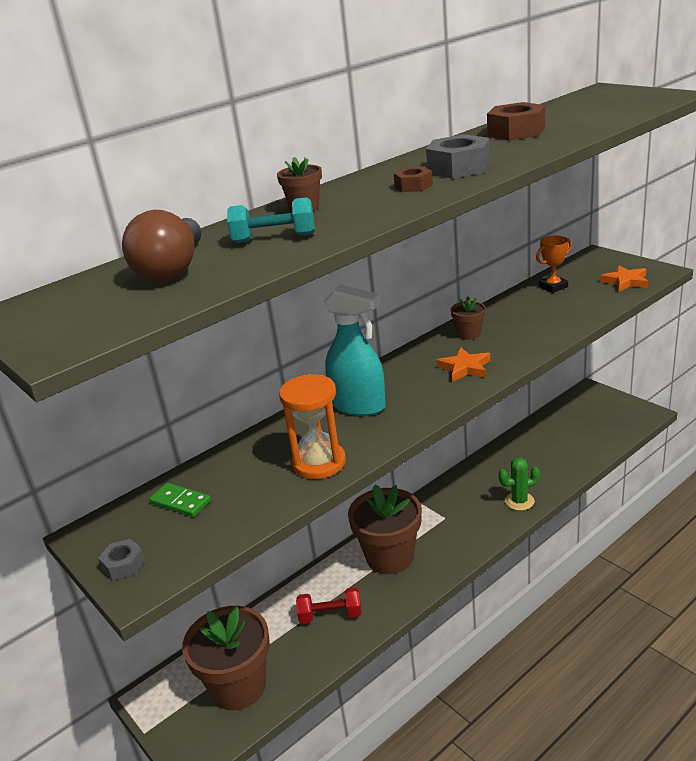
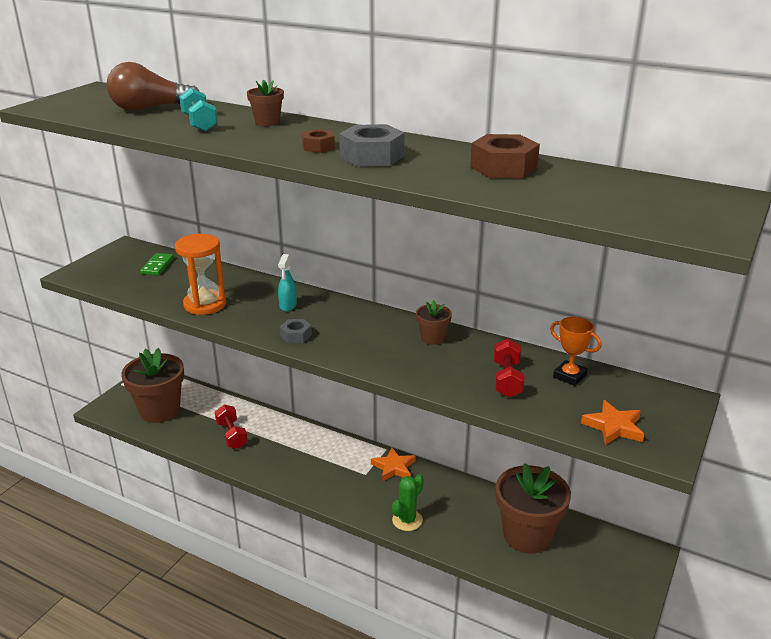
camera: 65 degrees right, 0 degrees up
(123, 565) = (95, 264): grey nut -> grey nut (296, 335)
(359, 406) = (288, 306): turquoise spray bottle -> turquoise spray bottle, size x0.50
(390, 557) = (304, 451): brown flower pot -> brown flower pot (527, 535)
(465, 368) = (364, 345): orange star -> orange star (394, 467)
(519, 501) = (407, 520): green cactus -> green cactus turned 75 degrees clockwise
(550, 310) = (507, 380): none -> red dumbbell

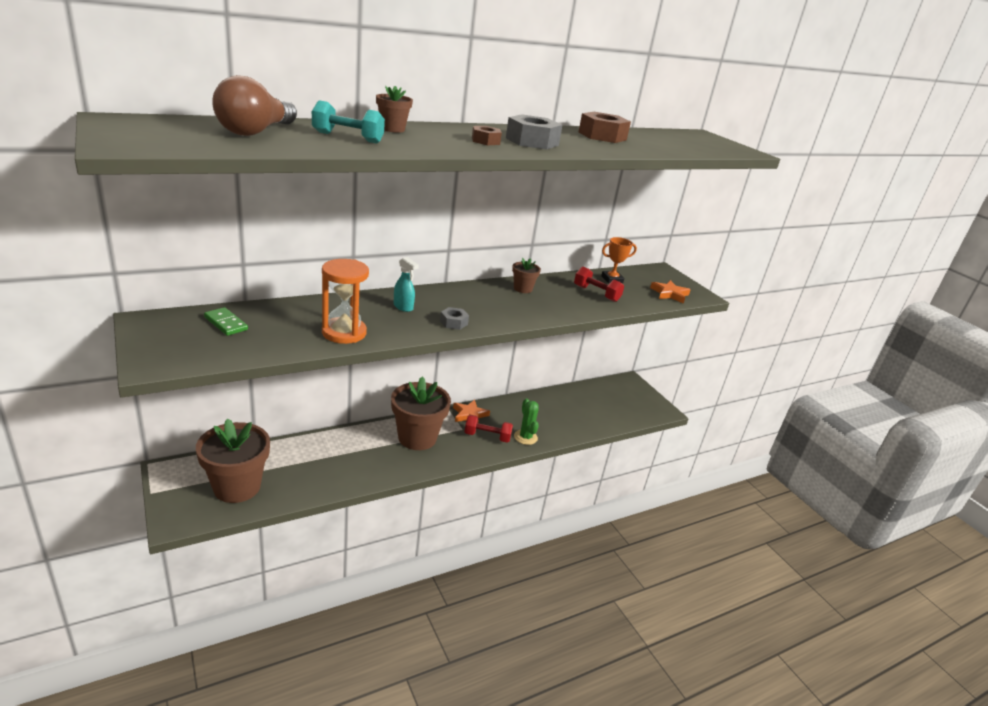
camera: 60 degrees left, 0 degrees up
(232, 435) = (334, 464): red dumbbell -> red dumbbell (487, 436)
(527, 535) = (582, 405): brown flower pot -> brown flower pot (417, 438)

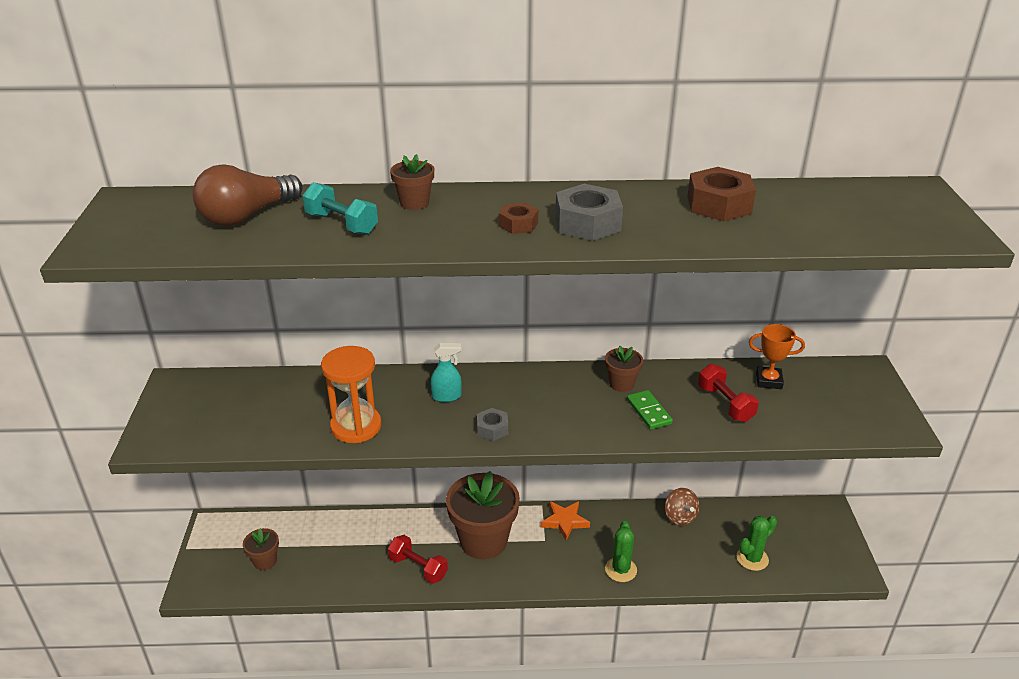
camera: 30 degrees right, 5 degrees up
(226, 323) = (244, 396): green domino -> green domino (648, 412)
(237, 487) = (265, 561): brown flower pot -> brown flower pot, size x0.47
(403, 307) = (447, 396): turquoise spray bottle -> turquoise spray bottle turned 75 degrees counterclockwise
(487, 436) = (570, 558): red dumbbell -> red dumbbell (418, 568)
(545, 399) = (680, 517): none -> brown spinning top
(603, 415) = (752, 558): none -> green cactus
(669, 294) = (846, 418): orange star -> none

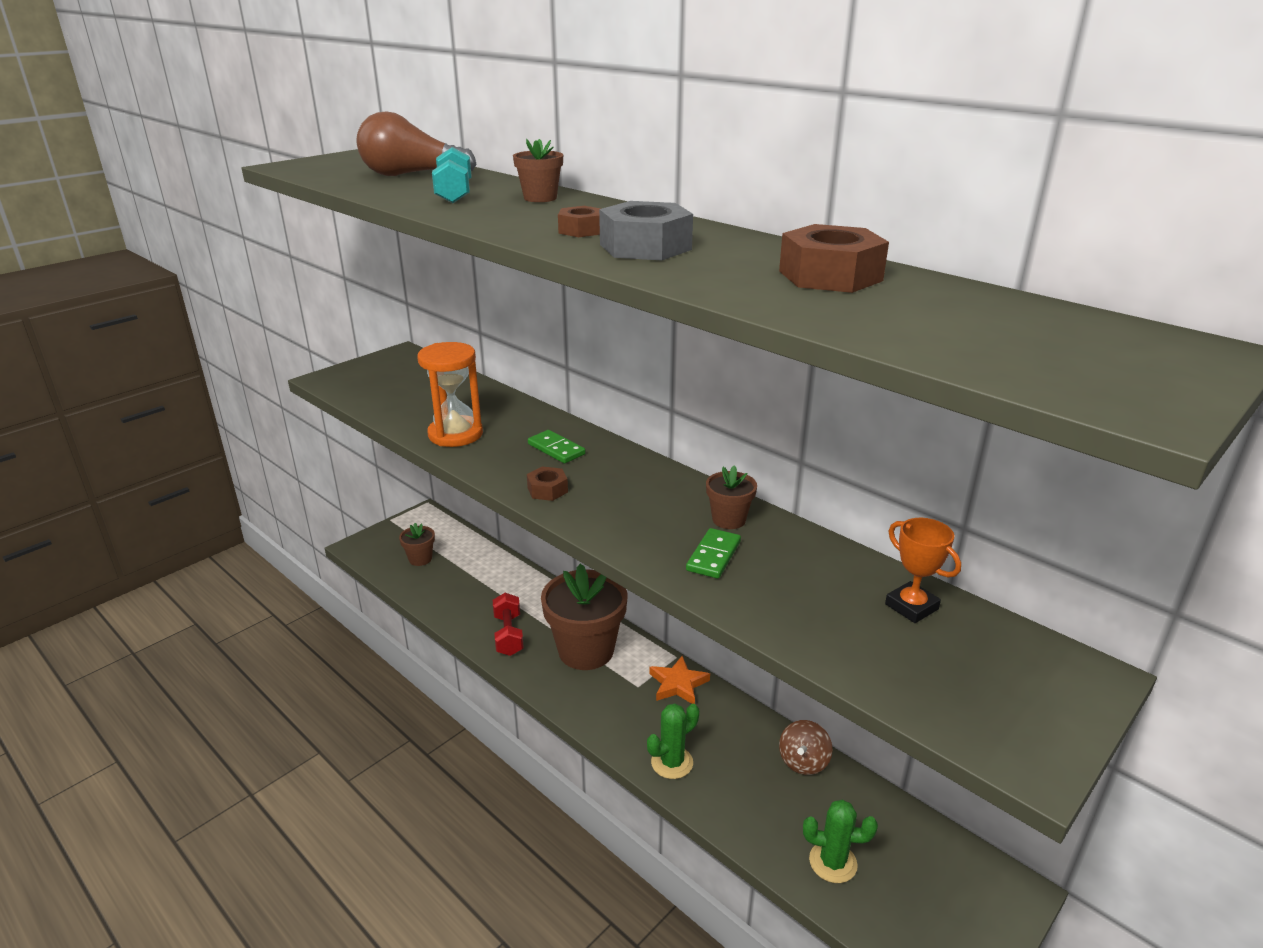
camera: 45 degrees right, 5 degrees down
(447, 396) = (556, 449): turquoise spray bottle -> green domino
(492, 429) = (547, 490): grey nut -> brown nut
(725, 404) = (813, 597): red dumbbell -> none

